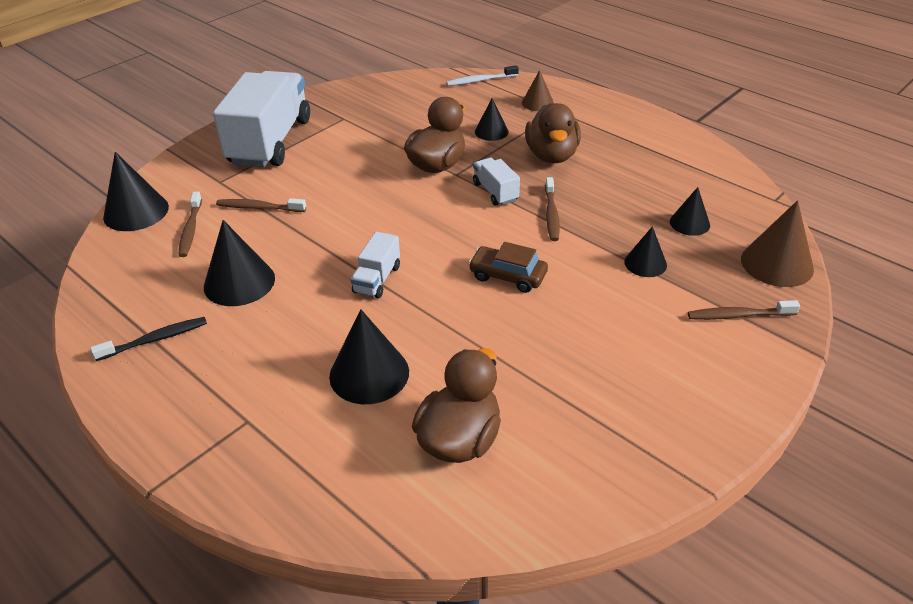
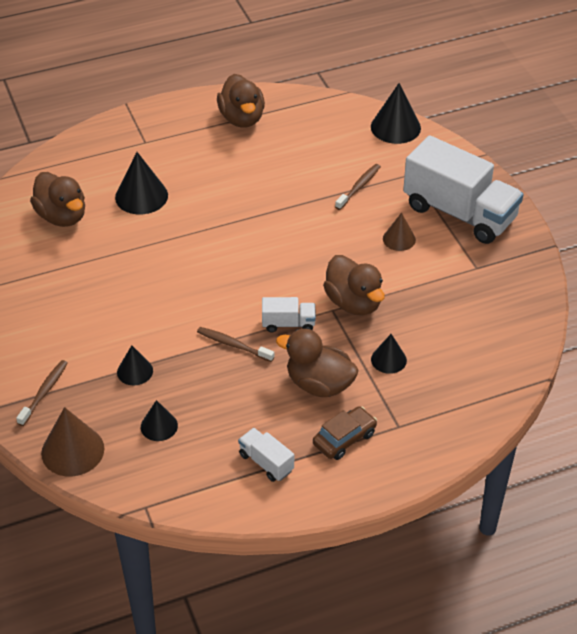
camera: 115 degrees right, 5 degrees up
(155, 339) = (242, 118): black toothbrush -> brown duck
(191, 229) = (353, 149): brown toothbrush -> none
(239, 282) = (273, 161): black cone -> none
(377, 279) = (227, 224): white truck -> white truck (266, 462)
(480, 80) = (499, 392): white toothbrush -> none
(508, 276) = (180, 289): brown car -> brown car (344, 438)
(537, 103) = (424, 418): brown cone -> brown cone (399, 239)

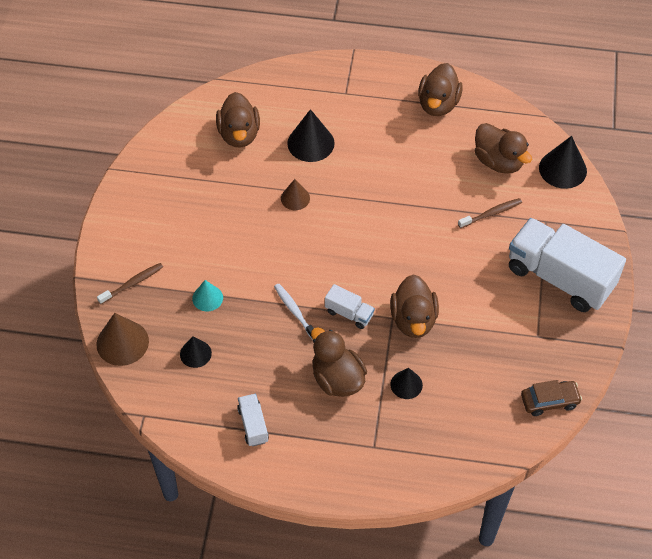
camera: 30 degrees right, 10 degrees up
(135, 371) = (207, 298): black cone -> turquoise cone
(233, 345) = (295, 311): brown toothbrush -> white toothbrush
(333, 143) = (498, 161): none -> brown duck
(344, 438) = (325, 435): brown car -> brown car (549, 401)
(399, 239) = (491, 278): brown cone -> brown cone (295, 198)
(459, 213) = (559, 277): white truck -> white truck turned 150 degrees clockwise

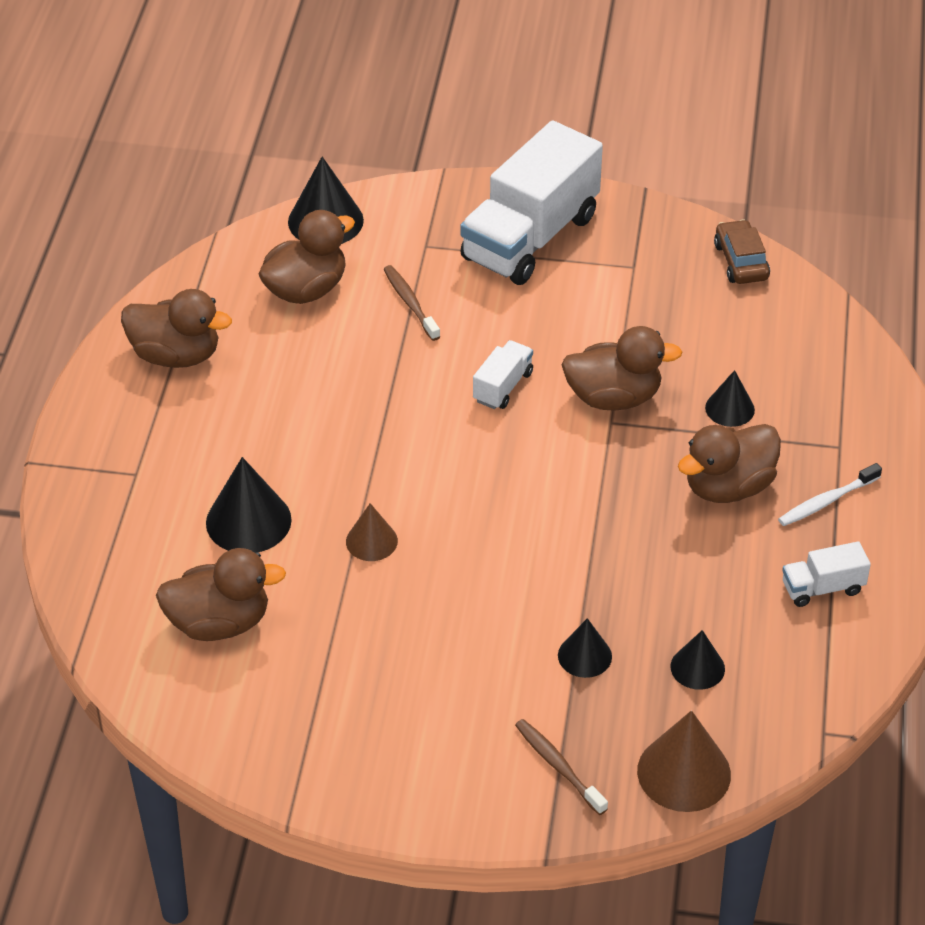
camera: 90 degrees left, 10 degrees down
(207, 298) = (584, 656): turquoise cone -> black cone
(295, 311) = (606, 539): white toothbrush -> white toothbrush (826, 501)
(349, 313) = (606, 472): white truck -> white truck (503, 387)

